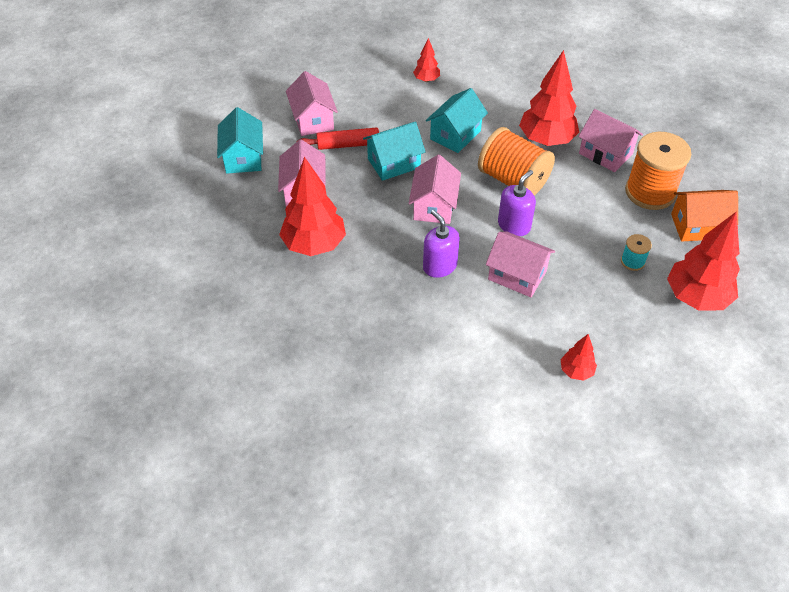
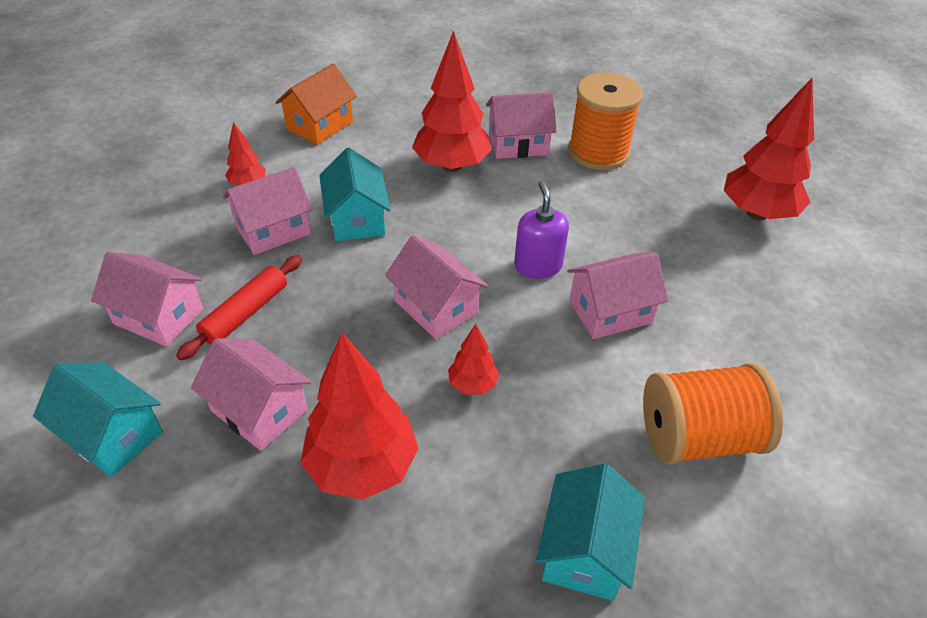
camera: 50 degrees left, 5 degrees down
(394, 163) = (330, 295): turquoise house -> turquoise house (584, 550)
(408, 112) = (273, 230): none -> pink house
(439, 266) = (531, 366): purple soap dispenser -> none
(513, 180) = (475, 223): orange spool -> orange spool (698, 437)
(576, 371) = (786, 359): red tree -> red tree (472, 384)
(632, 261) = (673, 220): turquoise spool -> none
(697, 226) = (671, 155): orange house -> orange house (320, 125)

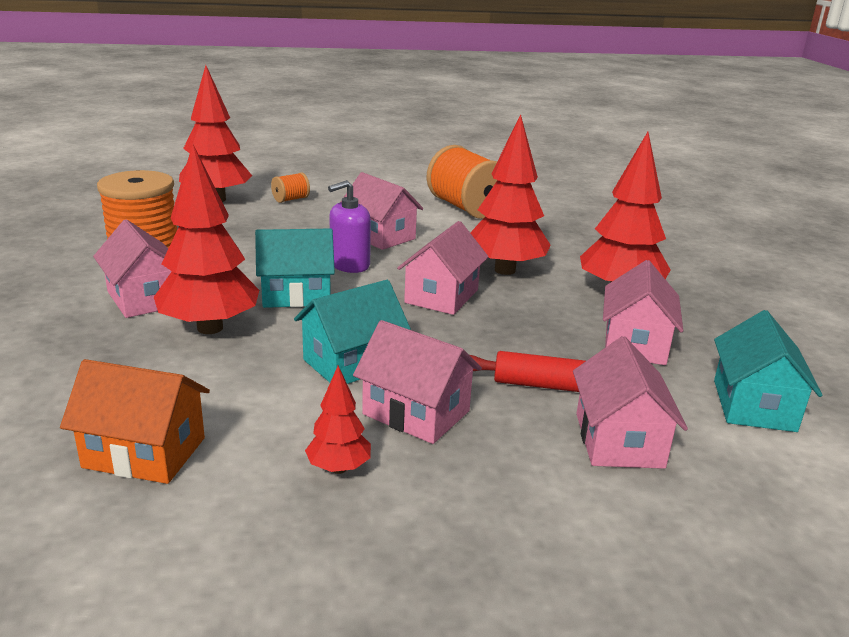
camera: 115 degrees left, 20 degrees down
(472, 384) = (504, 270): red tree -> red tree, size x2.03
(584, 550) = (578, 227): turquoise house -> turquoise house (296, 294)
(753, 269) = (291, 199): none -> orange spool

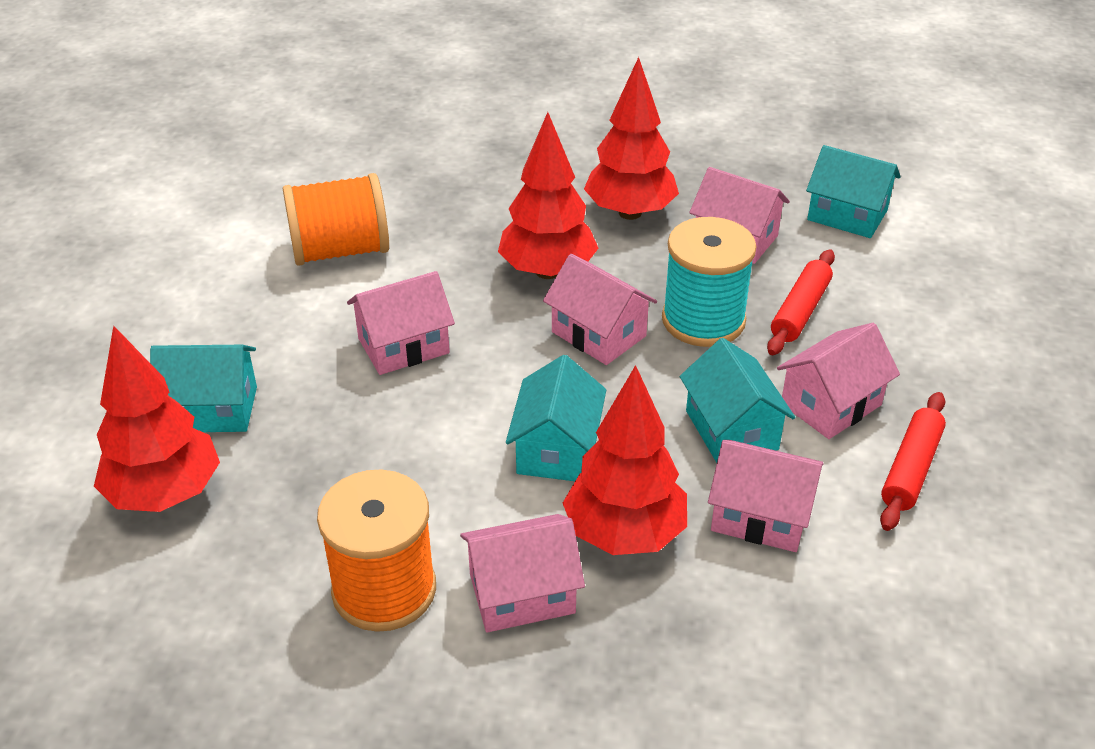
camera: 70 degrees left, 15 degrees up
(144, 452) = (873, 599): orange house -> none
(291, 199) = (212, 409): orange spool -> turquoise house
(338, 468) = (910, 469): red tree -> red rolling pin
(349, 265) = (485, 389): purple soap dispenser -> none
(495, 338) = (703, 320): none -> turquoise spool
(619, 440) = (887, 301): pink house -> pink house (760, 516)

